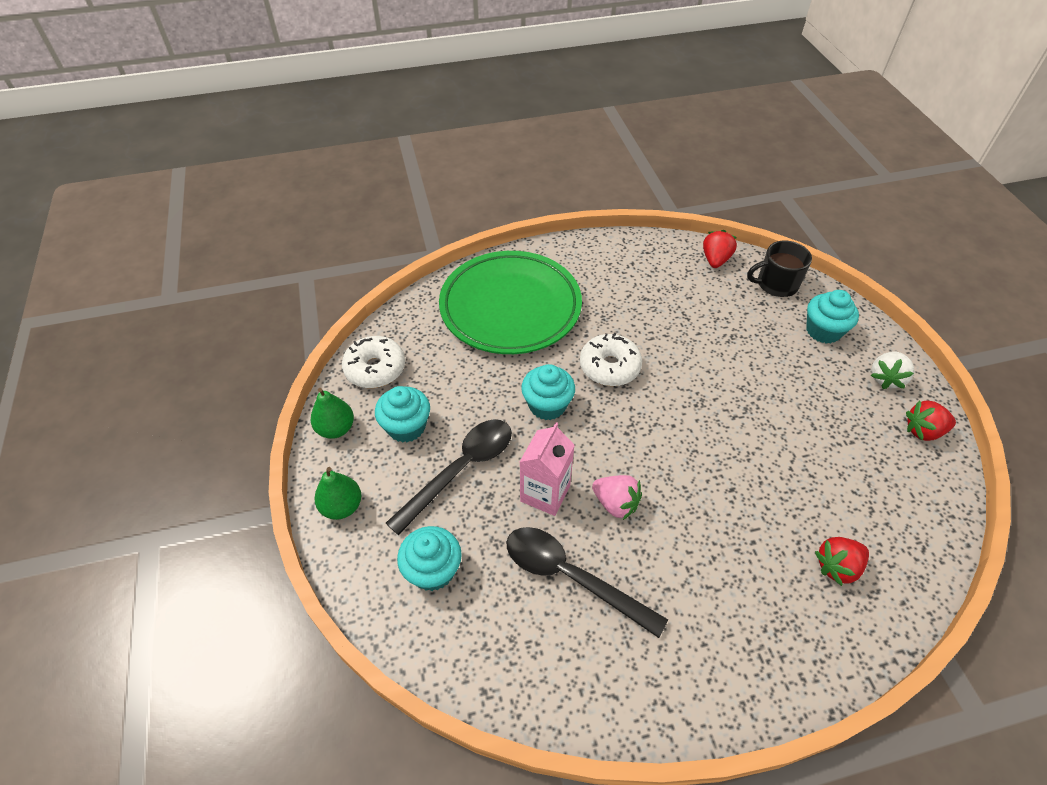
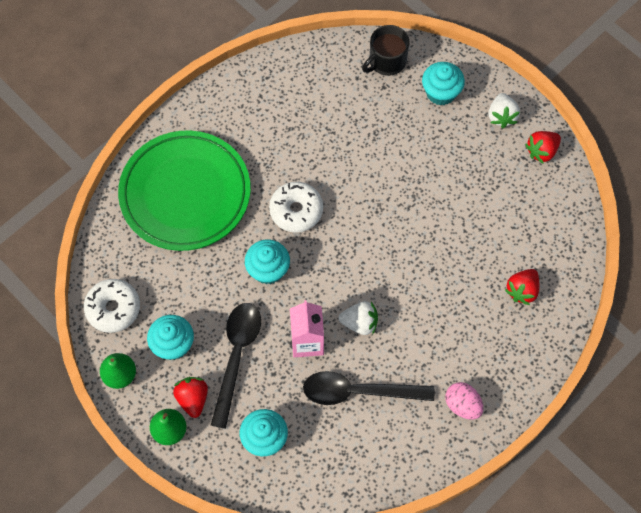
camera: 30 degrees left, 15 degrees up
(615, 503) = (360, 323): pink strawberry -> white strawberry
(694, 664) = (462, 405): none -> pink egg
(715, 260) = (327, 58): red strawberry -> red strawberry (193, 399)

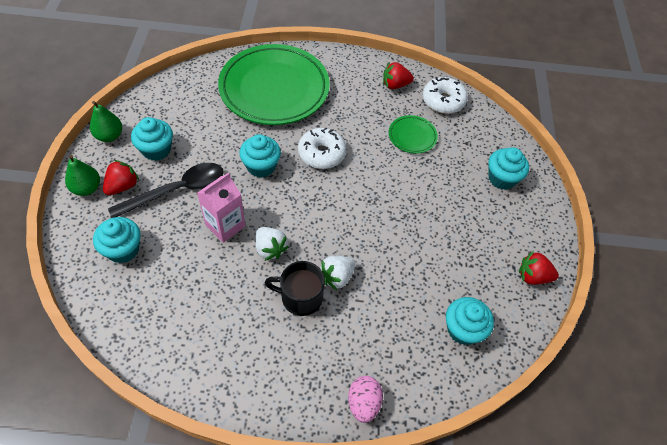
camera: 45 degrees right, 10 degrees down
(113, 308) = (157, 103): white donut -> white donut (443, 101)
(340, 123) = (412, 136): none -> green plate
(358, 391) = (211, 286): black spoon -> none
(386, 61) = (486, 132): black mug -> black mug (300, 297)
(462, 405) = (261, 372): pink egg -> pink egg (363, 403)
(501, 116) = (528, 229): white strawberry -> white strawberry (337, 277)
(522, 290) = (403, 346): red strawberry -> red strawberry (395, 85)
(542, 238) = (463, 329): none -> turquoise cupcake

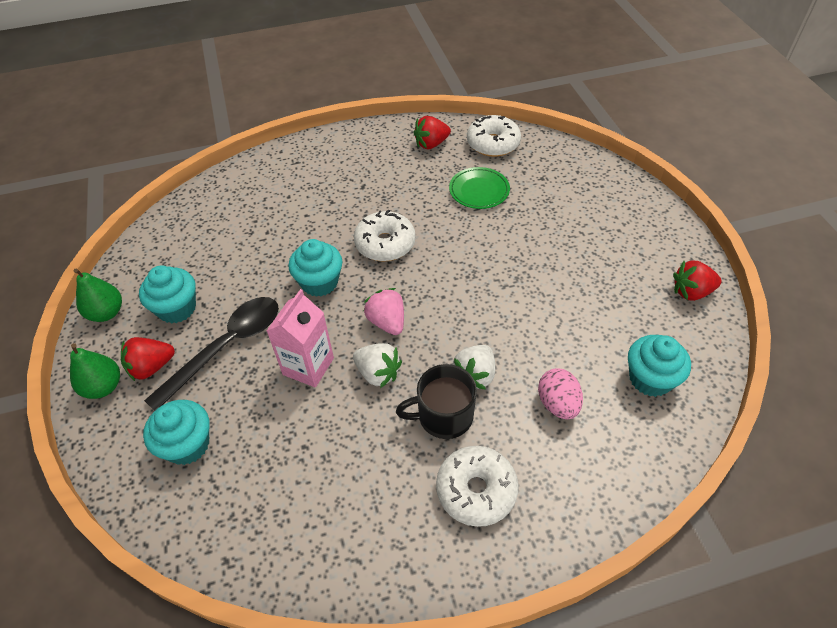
camera: 15 degrees left, 5 degrees down
(122, 186) = (151, 367): red strawberry -> red strawberry turned 135 degrees counterclockwise
(274, 89) = (293, 192): green plate -> none
(294, 214) = (387, 322): none -> pink strawberry
(296, 358) = (476, 490): none -> white donut
(363, 403) = (584, 511): pink egg -> pink egg (557, 404)
(502, 178) = (600, 202): turquoise cupcake -> none

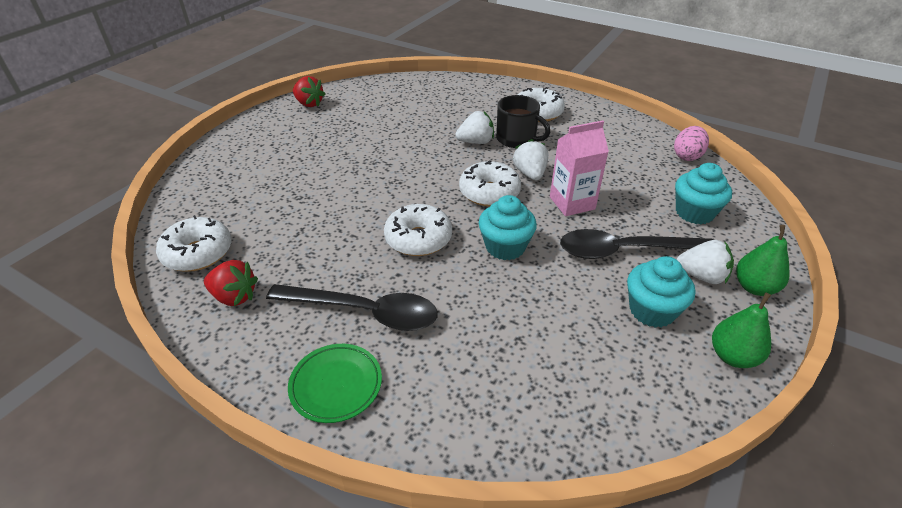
camera: 135 degrees left, 10 degrees down
(151, 367) = (701, 276): red strawberry -> white strawberry
(353, 185) = (364, 312): none -> black spoon
(387, 322) = (489, 192): pink strawberry -> white donut
(479, 191) = (288, 225): green plate -> green plate (336, 385)
(557, 404) = (453, 112): pink egg -> pink egg (687, 156)
(650, 379) = (397, 96): turquoise cupcake -> none

